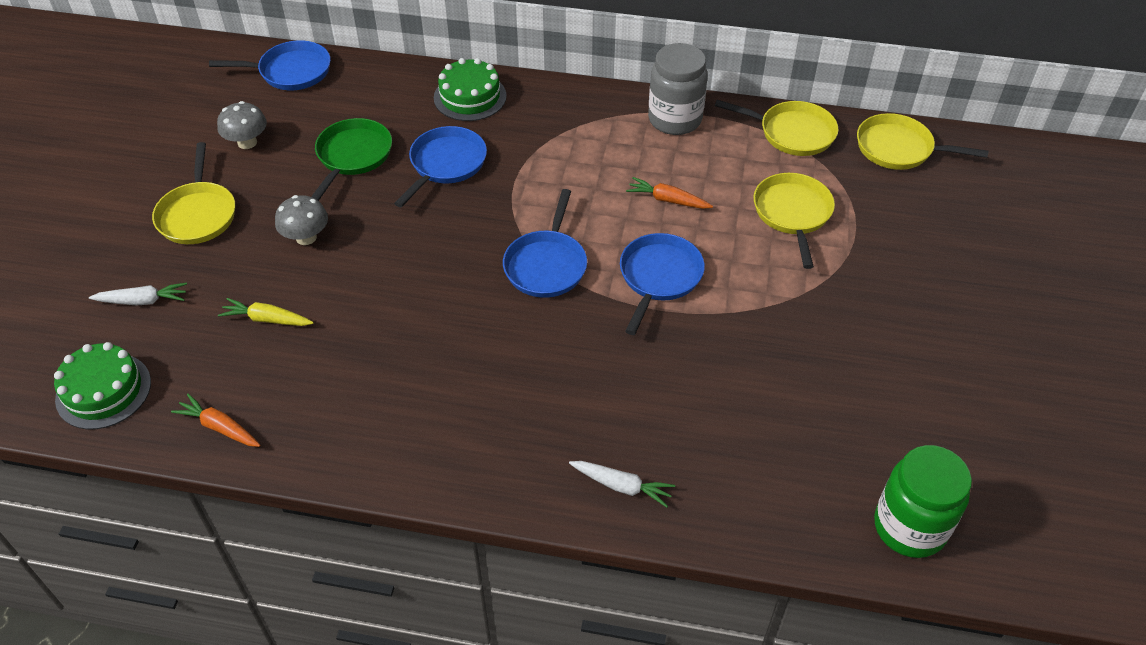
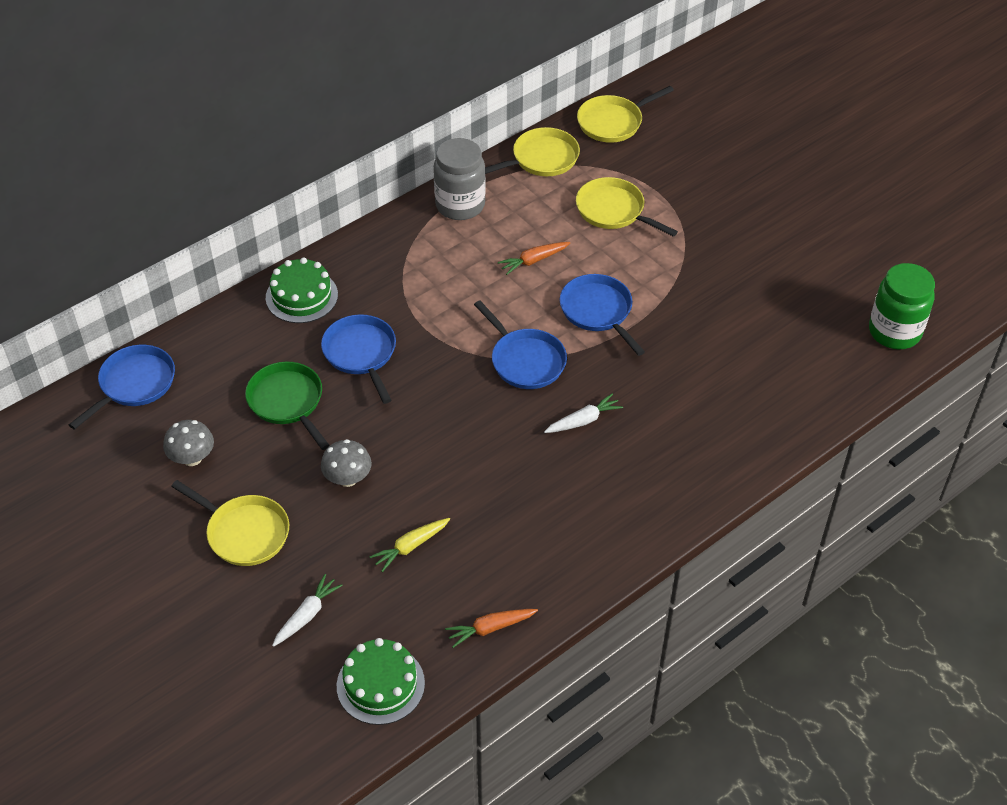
camera: 50 degrees left, 0 degrees up
(622, 486) = (747, 440): white carrot -> white carrot (583, 420)

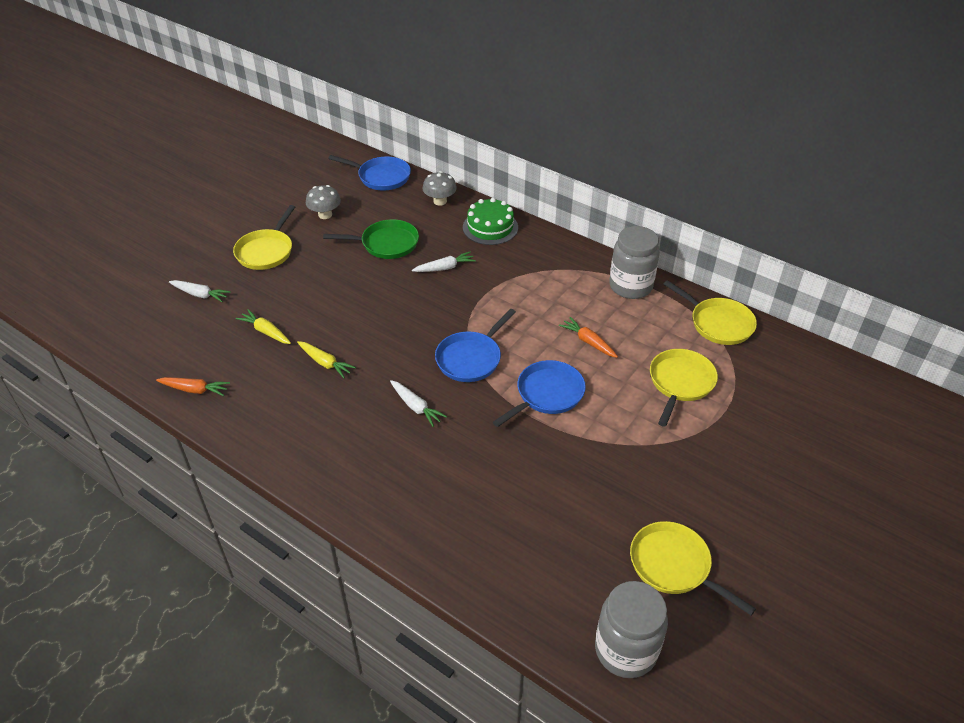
camera: 75 degrees right, 5 degrees down
(287, 402) = (386, 244): green pan -> green pan turned 45 degrees clockwise
(348, 478) = (323, 287): grey mushroom -> grey mushroom (440, 201)
(361, 354) = (444, 268): blue pan -> white carrot
(380, 684) = (143, 342): green cake -> none
(487, 492) = (325, 363): none -> yellow carrot
(490, 628) = (195, 390): orange carrot -> orange carrot turned 135 degrees clockwise
(613, 122) = (801, 362): yellow pan -> yellow pan (674, 566)
(894, 332) = (625, 650): green jar -> grey jar

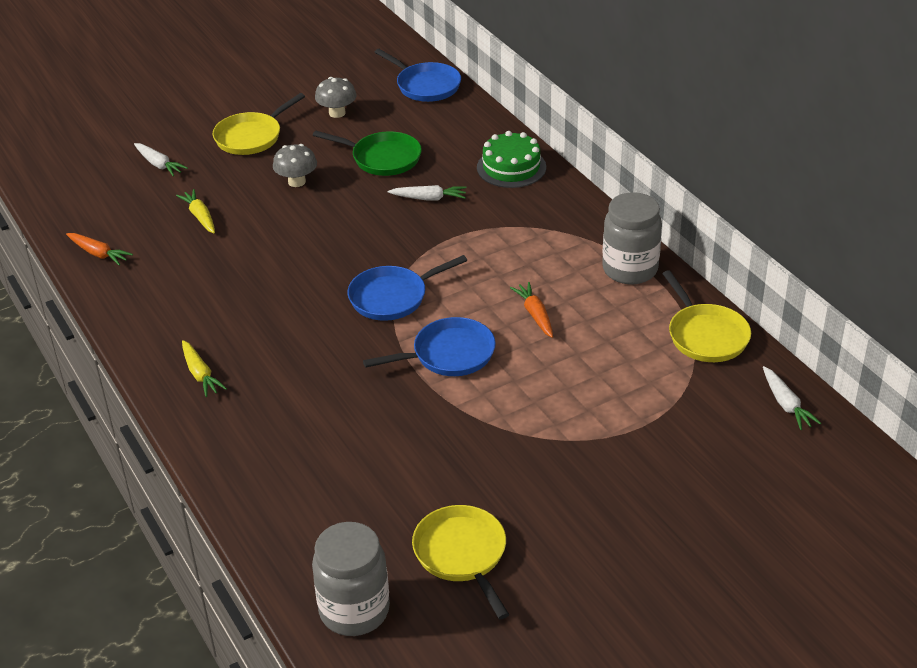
camera: 25 degrees right, 5 degrees down
(325, 363) = (239, 262): yellow carrot -> yellow carrot (200, 374)
(416, 407) = (302, 328): white carrot -> white carrot (786, 404)
(440, 201) = (473, 126): grey mushroom -> grey mushroom (297, 182)
(680, 383) = (609, 384): yellow pan -> none

